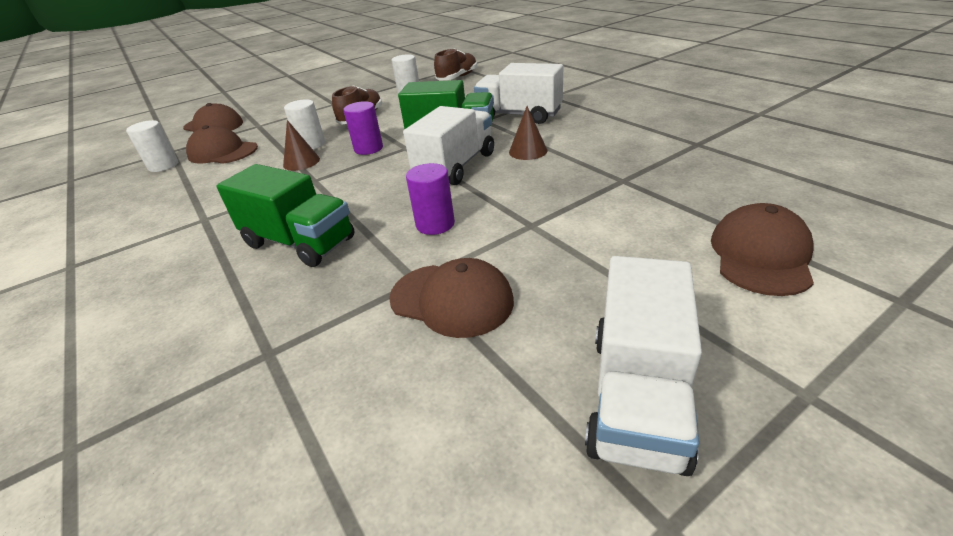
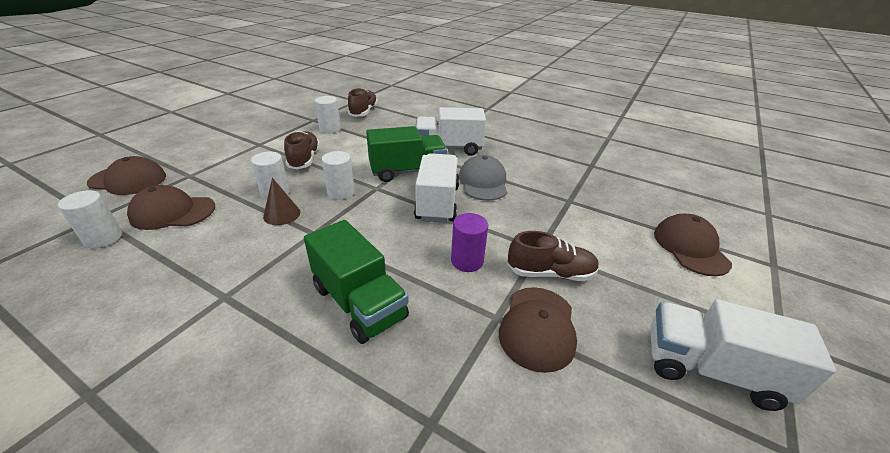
camera: 30 degrees left, 0 degrees up
(300, 242) = (359, 302): green truck -> green truck turned 45 degrees clockwise
(368, 149) = (341, 192): purple cylinder -> white cylinder
(452, 299) = (538, 327): brown cap -> brown cap turned 105 degrees clockwise
(520, 251) = (550, 273): none -> brown shoe
(528, 151) = (483, 182): brown cone -> grey cap
(637, 397) = (710, 370): white truck -> white truck turned 120 degrees clockwise

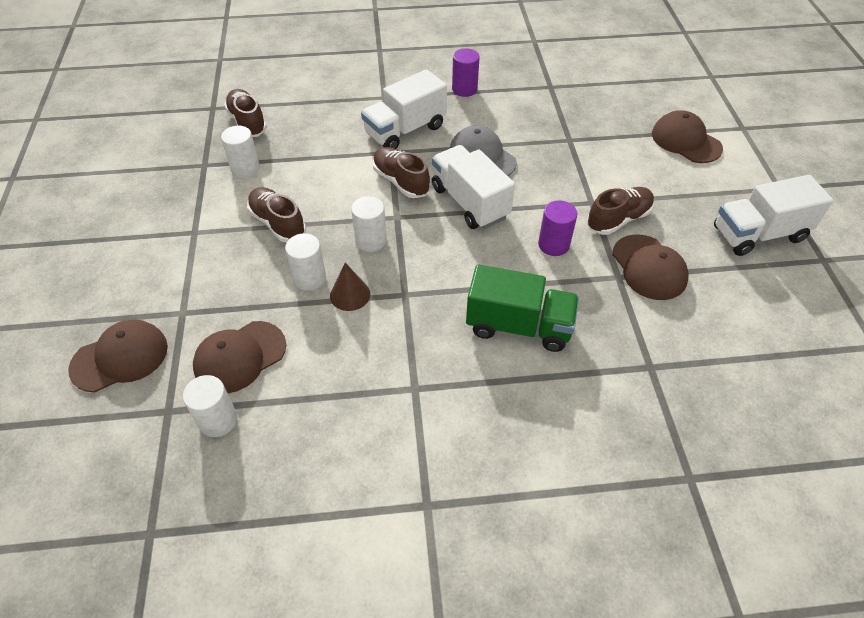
camera: 35 degrees left, 15 degrees up
(407, 171) = (401, 181): green truck -> brown shoe
(520, 144) = (464, 89): none -> purple cylinder

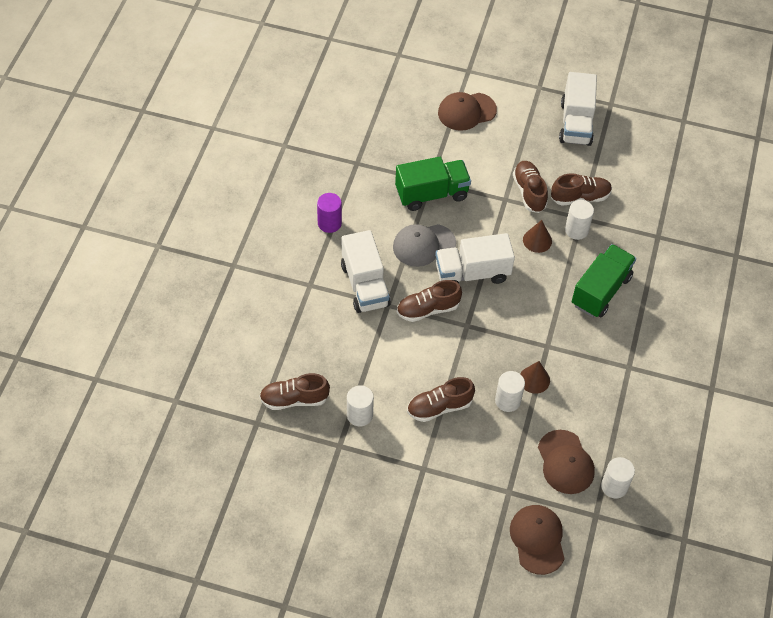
camera: 70 degrees left, 5 degrees up
(371, 240) = (485, 350): white cylinder -> white cylinder (576, 230)
(553, 145) = (431, 194): none -> green truck
(553, 245) = (537, 240): purple cylinder -> brown cone
(649, 267) = (580, 197): brown cap -> brown shoe

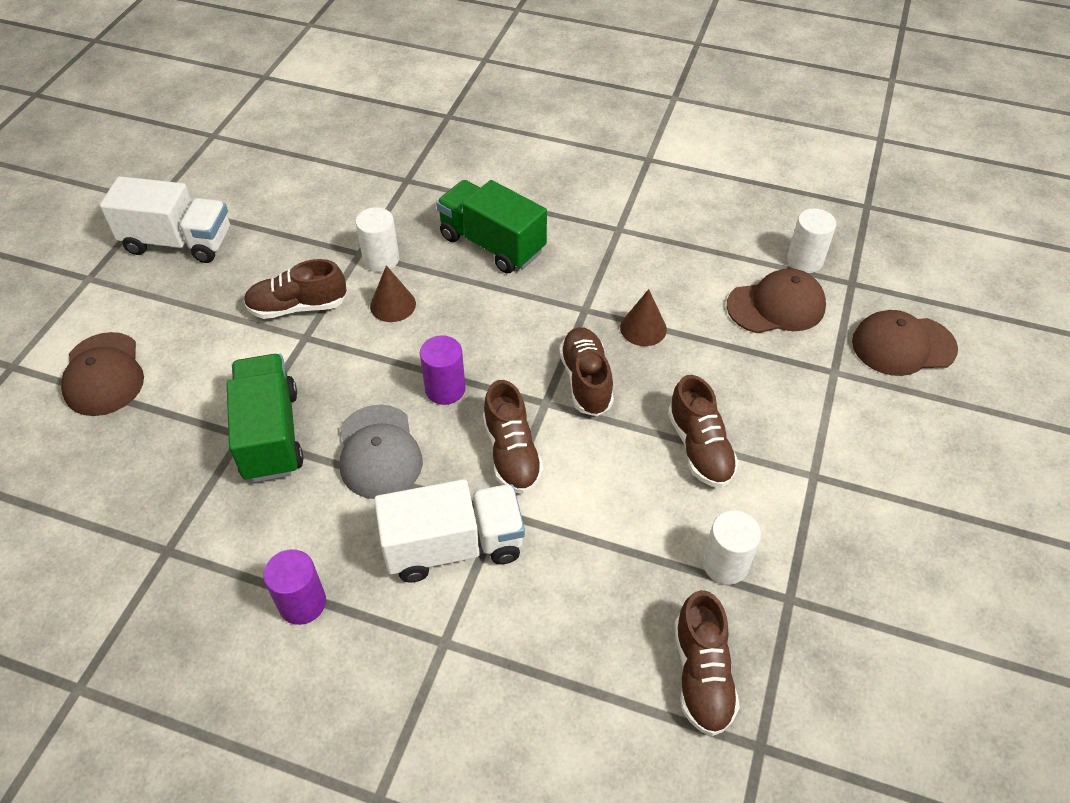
camera: 85 degrees left, 5 degrees down
(472, 273) = (445, 389): white truck -> purple cylinder
(507, 400) = (681, 361): white cylinder -> none
(580, 197) = (321, 250): brown shoe -> brown shoe (586, 380)

